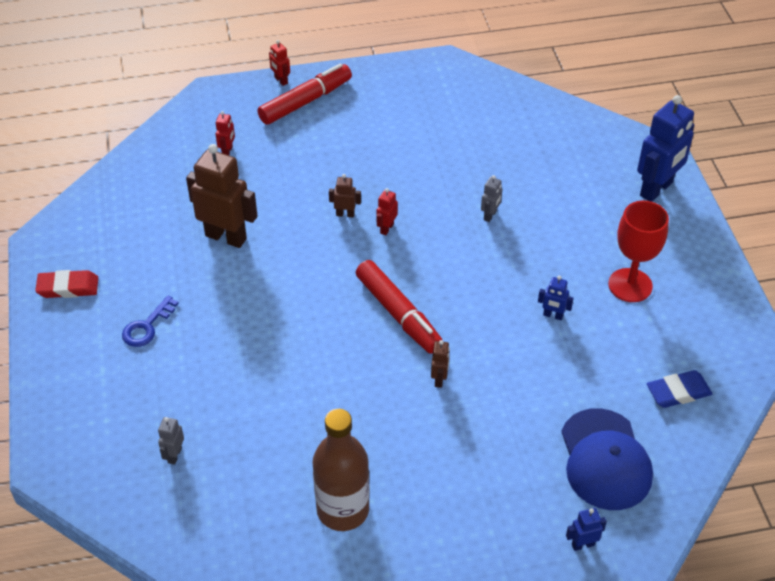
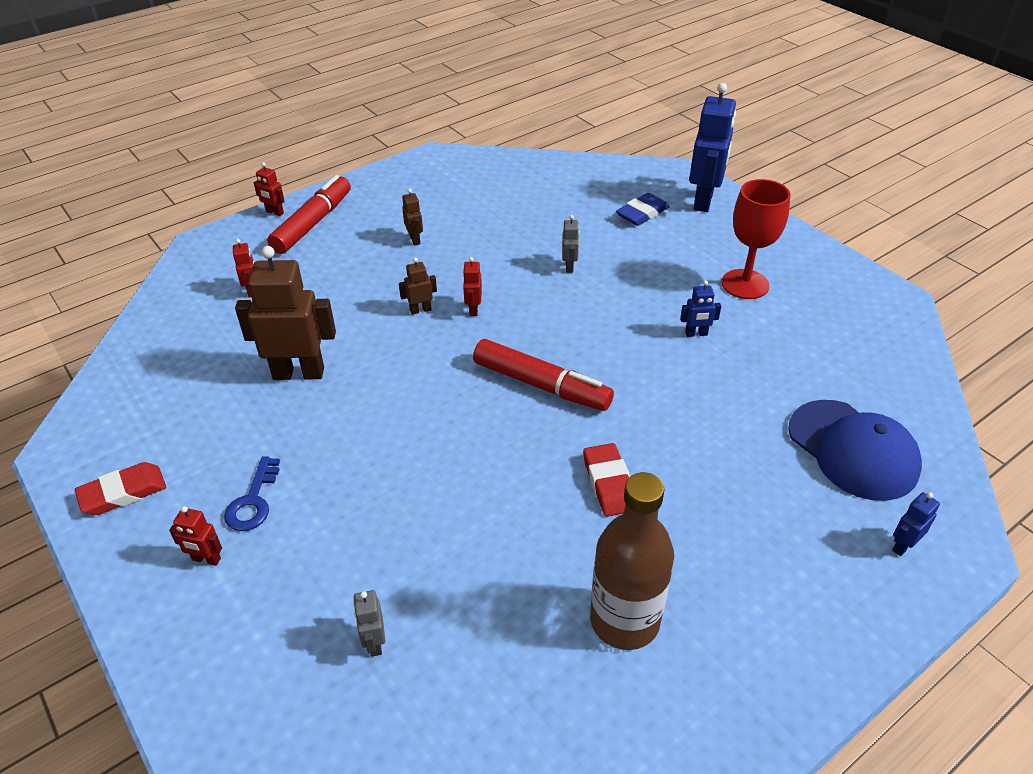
camera: 25 degrees left, 5 degrees down
(99, 356) = (206, 559): none -> red robot
(397, 411) = (609, 483): none -> red eraser
(439, 379) = (630, 434): brown robot -> brown robot (415, 239)
(678, 392) = (864, 361): blue eraser -> blue eraser (642, 213)

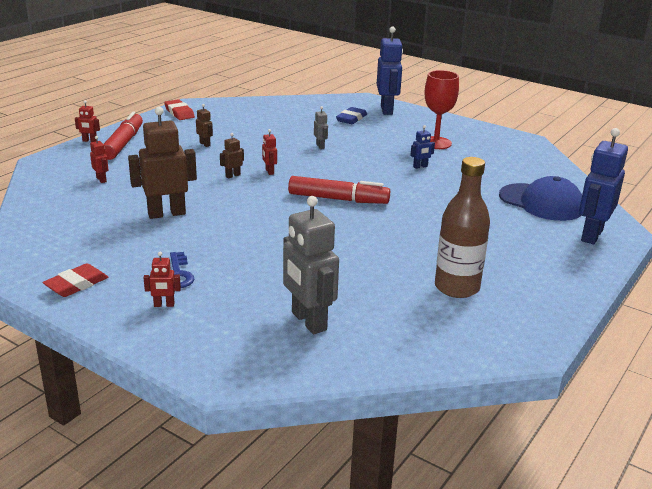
camera: 20 degrees left, 15 degrees down
(374, 643) = (308, 321): grey robot -> grey robot, size x2.21
(609, 483) = (409, 234): red eraser -> red eraser (179, 113)
(903, 545) = (591, 235): blue robot -> blue robot, size x2.21

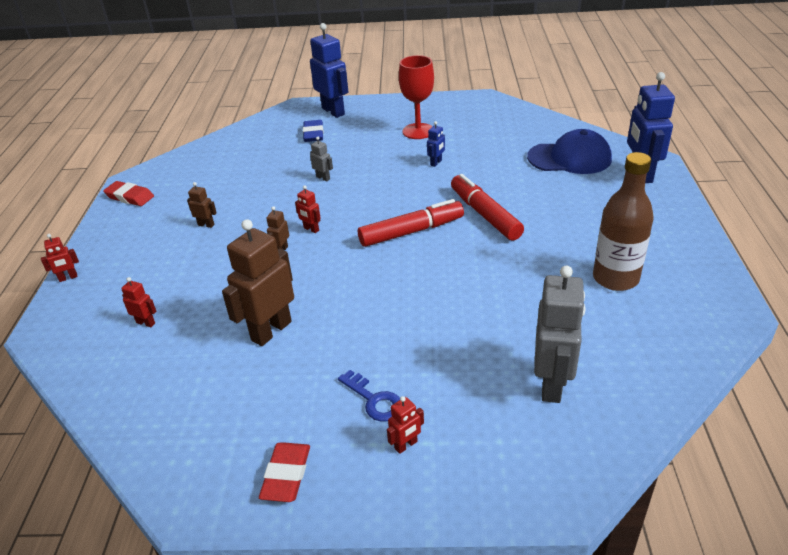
camera: 30 degrees left, 10 degrees up
(123, 143) = (113, 263): red marker -> red marker (485, 214)
(308, 321) = (552, 384): grey robot -> grey robot turned 105 degrees counterclockwise

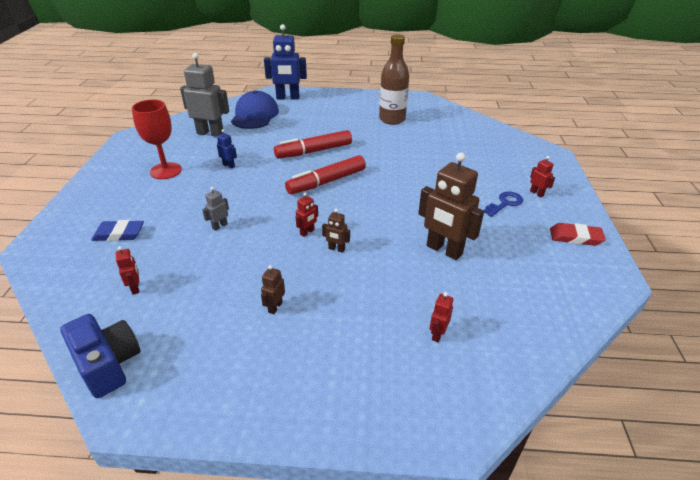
camera: 90 degrees left, 0 degrees up
(68, 278) = (354, 432): red robot -> red robot (135, 288)
(130, 197) = (174, 399): red eraser -> none
(169, 166) = (108, 364): none -> blue camera
(333, 111) = (75, 220): blue robot -> none
(411, 232) = (326, 182): red marker -> red marker turned 105 degrees counterclockwise
(552, 384) = (479, 147): grey robot -> grey robot (210, 133)

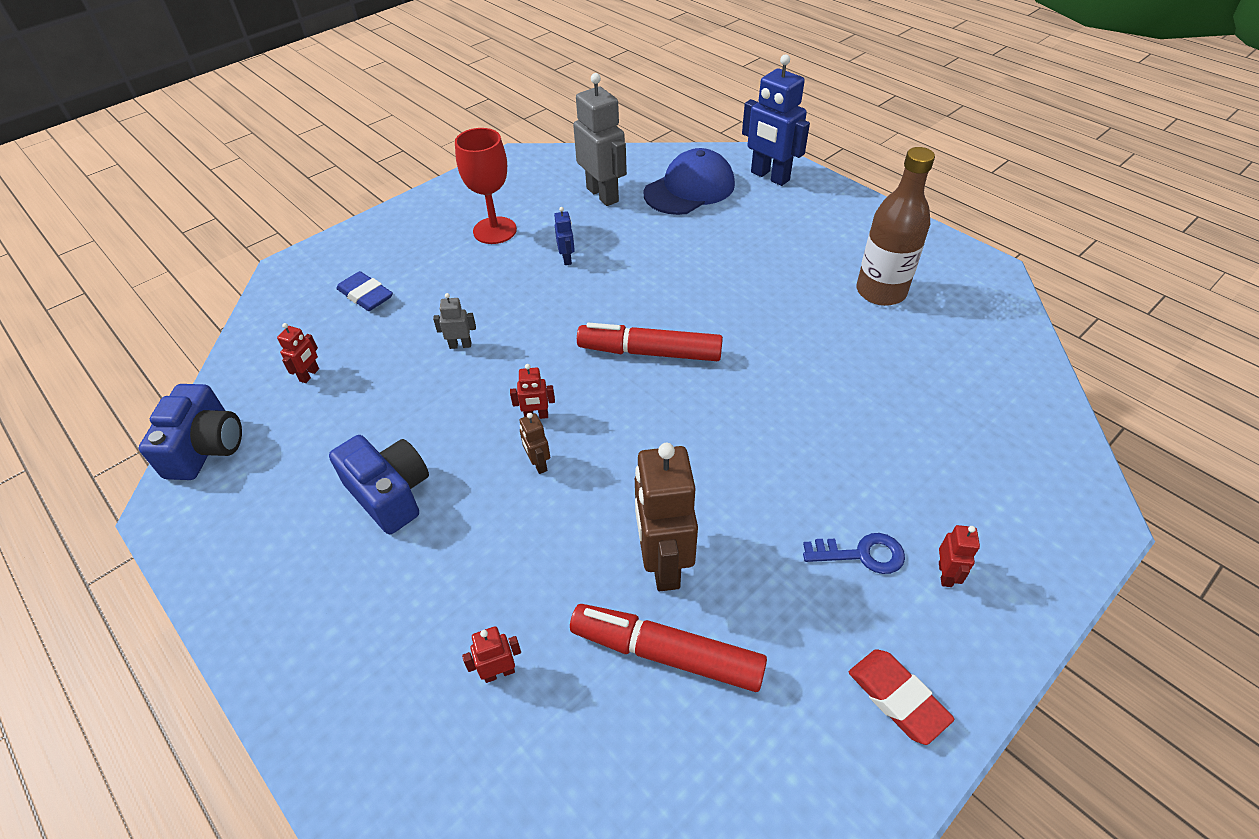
camera: 45 degrees right, 10 degrees up
(275, 307) = (390, 494): brown robot -> blue camera
(314, 151) = (693, 291): red marker -> red marker (666, 653)

